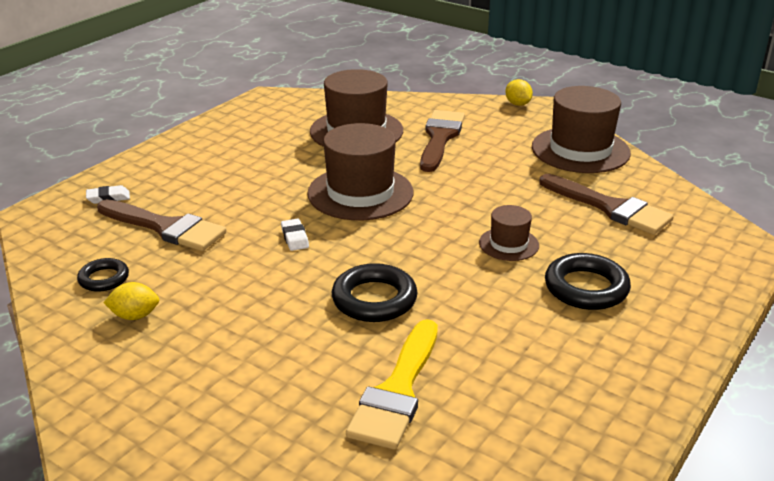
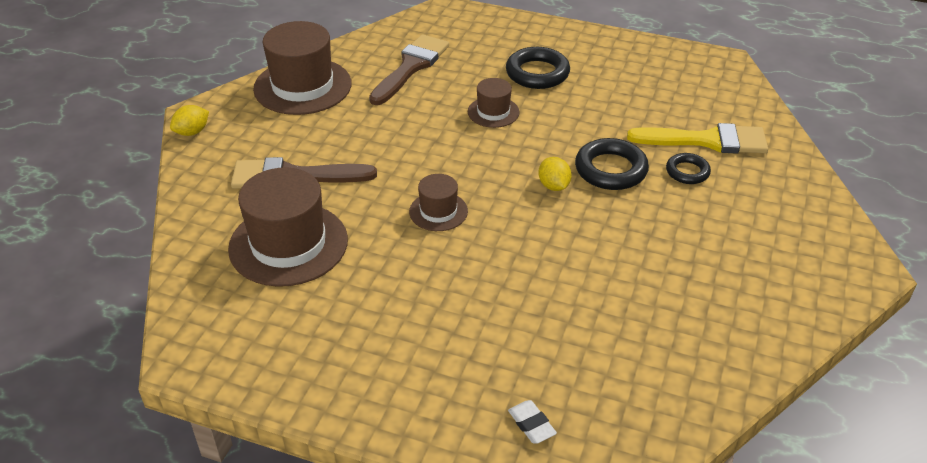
camera: 105 degrees left, 10 degrees up
(104, 279) = (684, 354): black ring -> black ring (687, 172)
(135, 316) = (721, 307): yellow lemon -> yellow lemon (553, 186)
(165, 227) = (570, 342): brown brush -> none
(295, 238) = (543, 237): white eraser -> none
(360, 193) = (438, 211): brown hat -> brown hat, size x0.52

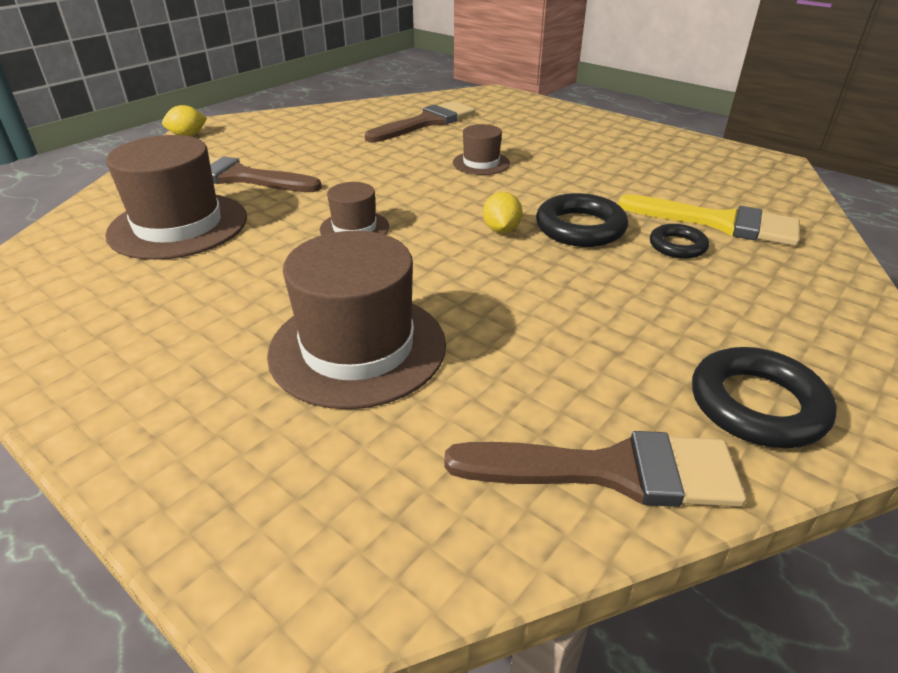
camera: 20 degrees right, 5 degrees down
(302, 86) = (314, 121): brown hat -> brown hat (358, 348)
(531, 424) = (267, 478): white eraser -> none
(537, 73) = (550, 143): black ring -> black ring (757, 405)
(721, 361) = (610, 471): none -> brown brush

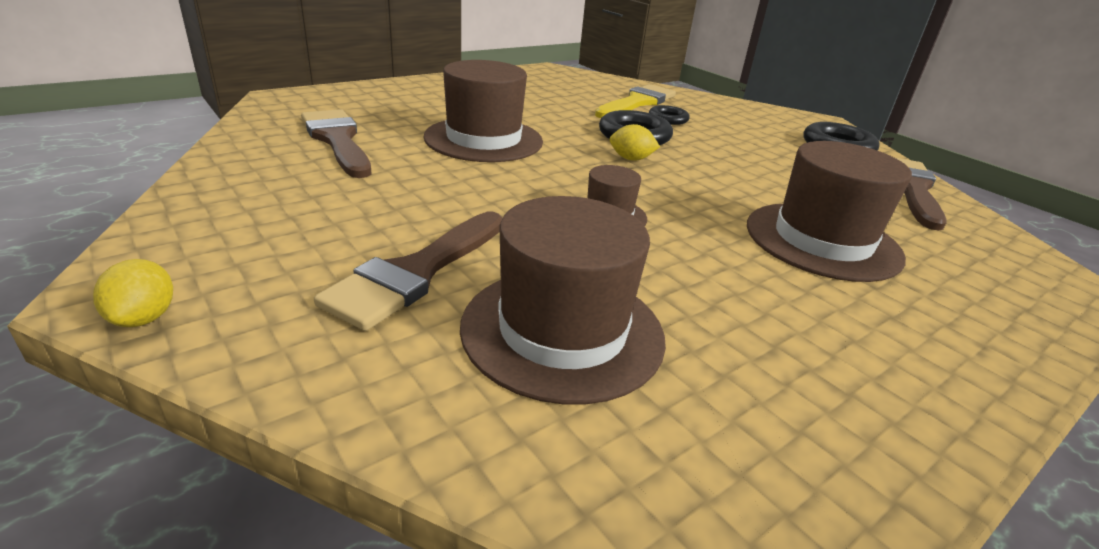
camera: 80 degrees left, 5 degrees down
(481, 163) = (483, 139): brown hat -> brown hat, size x1.94

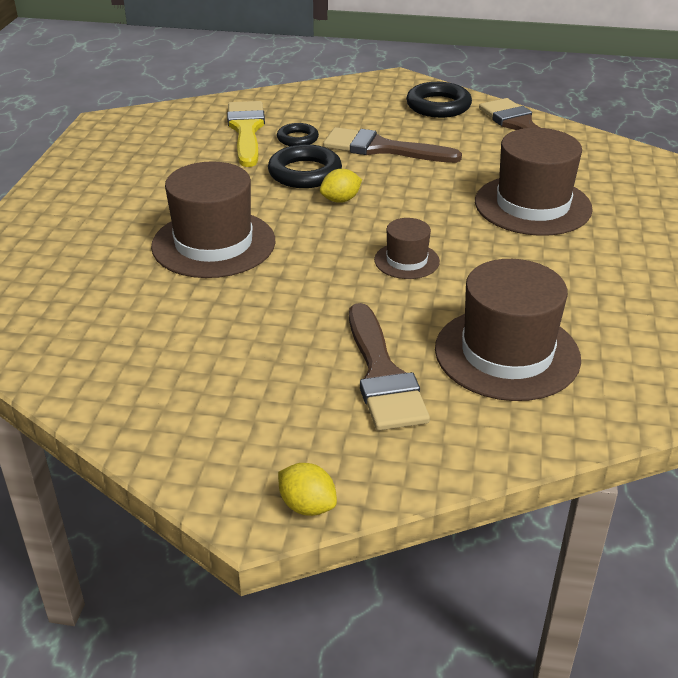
camera: 40 degrees left, 5 degrees up
(337, 140) = (111, 315): brown brush -> brown brush (382, 148)

